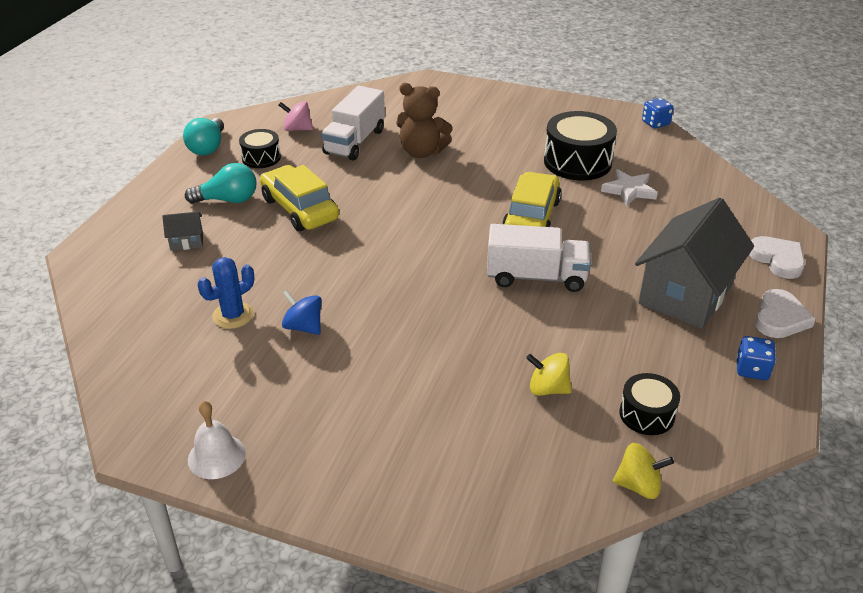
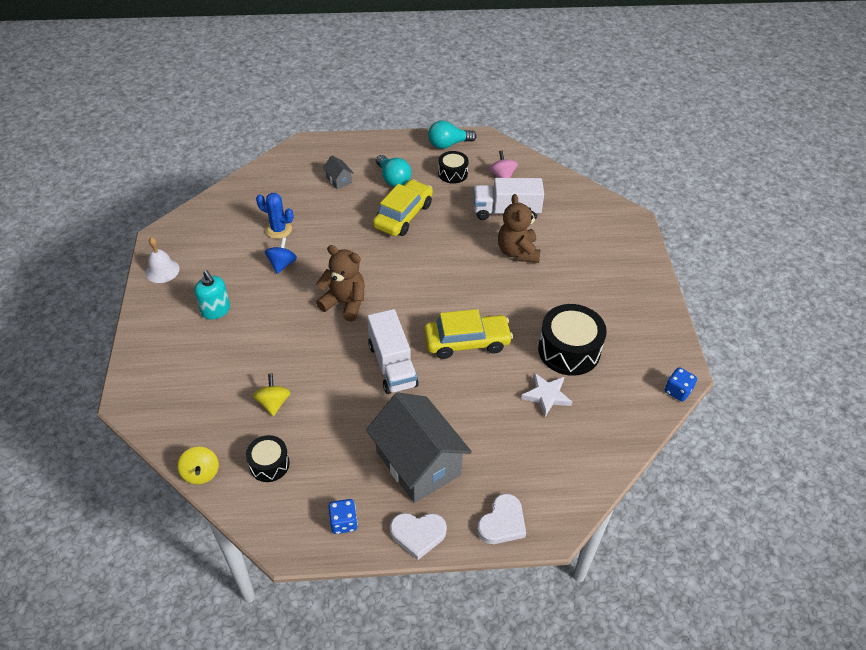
camera: 65 degrees right, 10 degrees up
(346, 411) = (216, 310): none -> turquoise soap dispenser
(414, 289) = (344, 303): none -> brown teddy bear
(686, 294) = (418, 463): grey house -> grey house turned 45 degrees clockwise

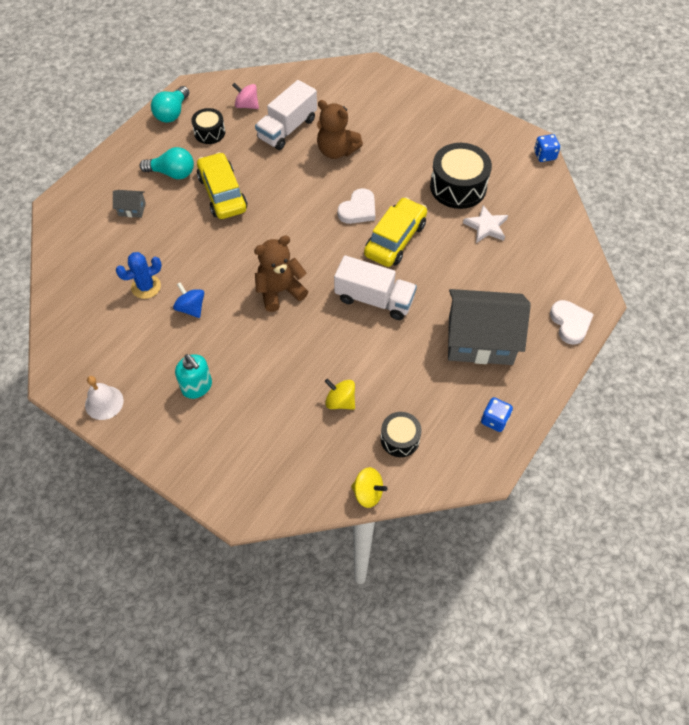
camera: 50 degrees left, 10 degrees up
(216, 310) = (197, 387): turquoise soap dispenser -> turquoise soap dispenser turned 45 degrees clockwise
(418, 534) = (541, 379): white heart -> white heart (358, 209)

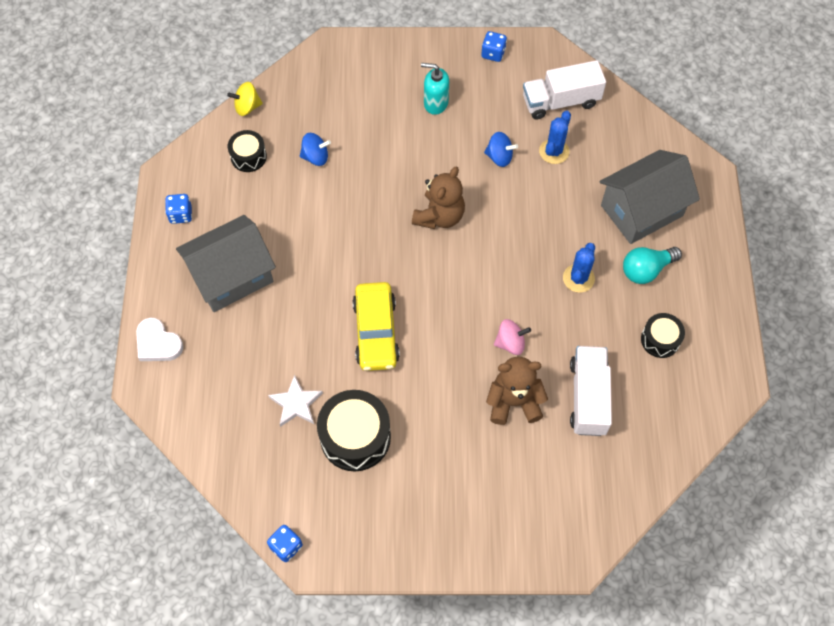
camera: 145 degrees right, 5 degrees up
(104, 402) = (493, 53): white bell -> blue dice
(132, 209) = (641, 210): grey house -> grey house, size x2.45
(172, 113) = (721, 339): turquoise light bulb -> none
(222, 193) = (578, 278): yellow car -> blue cactus
(247, 105) = (658, 401): pink spinning top -> pink spinning top (510, 343)
(340, 401) = (315, 157): yellow spinning top -> blue spinning top
(358, 209) = (436, 343): white heart -> none
(374, 299) = (351, 258): white truck -> white truck (560, 101)

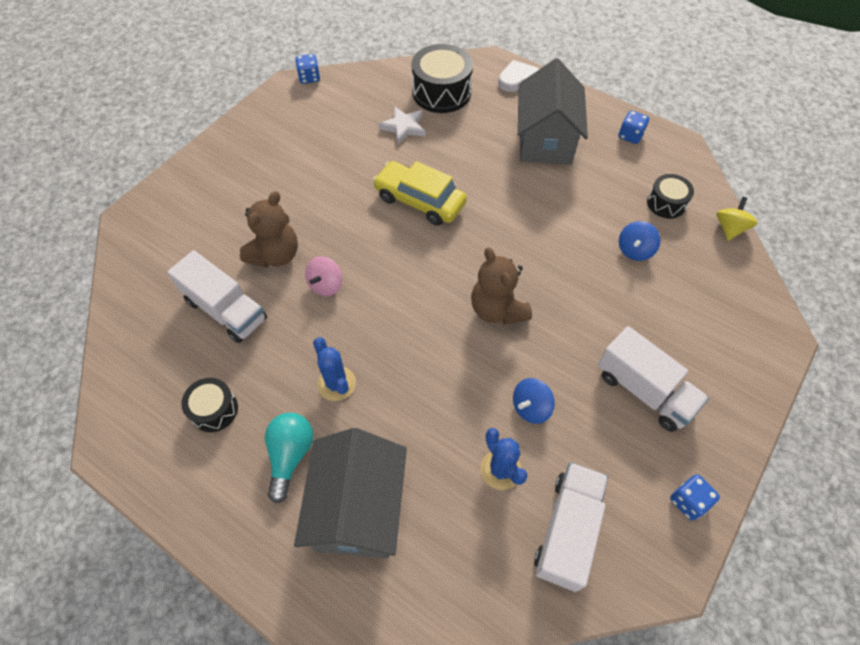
camera: 125 degrees right, 5 degrees down
(355, 437) = (346, 145): black drum -> black drum (441, 92)
(435, 103) = (644, 390): turquoise soap dispenser -> white truck

